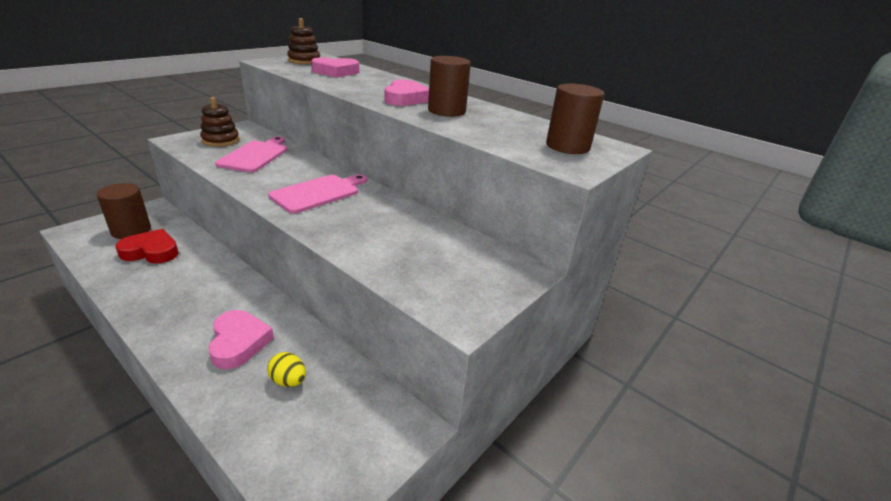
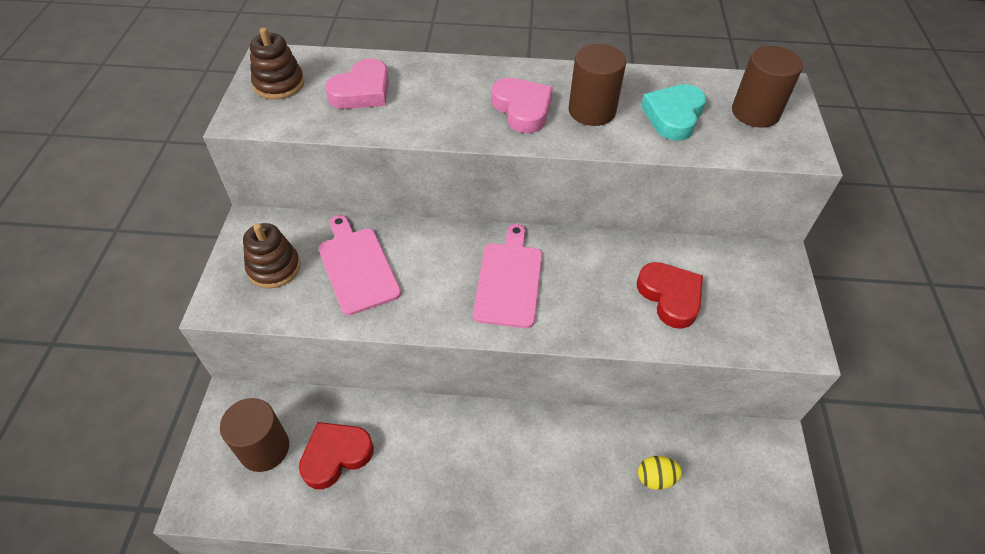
camera: 35 degrees left, 20 degrees up
(239, 342) = (572, 479): pink heart -> none
(404, 245) = (670, 297): none -> red heart
(499, 128) = (673, 116): none -> turquoise heart

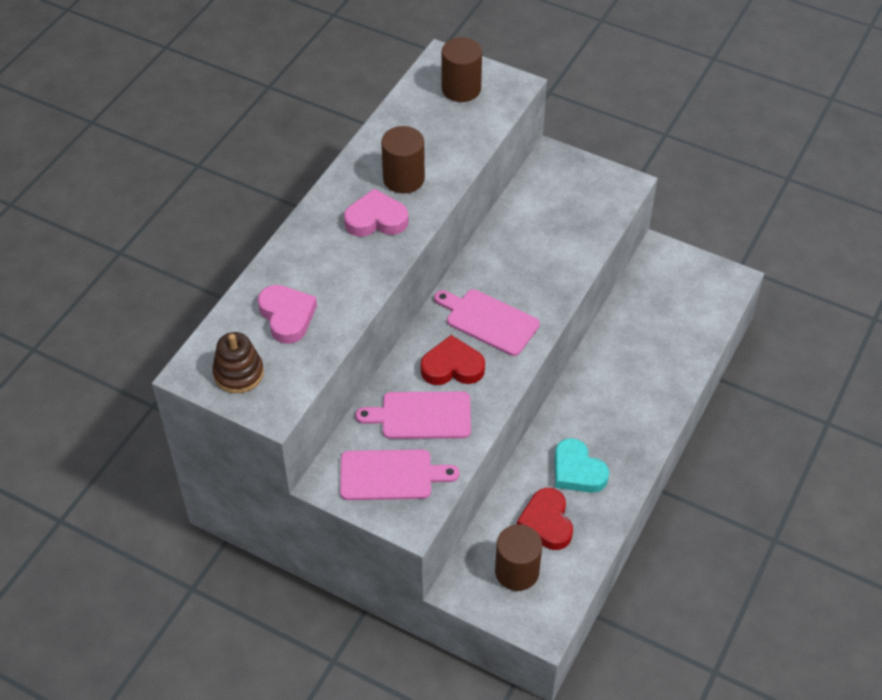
camera: 65 degrees left, 0 degrees up
(274, 268) = (391, 475): brown stacking toy -> pink cutting board
(655, 478) = (654, 329): yellow egg -> none
(670, 297) = (553, 233): red heart -> red heart (452, 367)
(673, 116) = (438, 135): turquoise heart -> turquoise heart (577, 471)

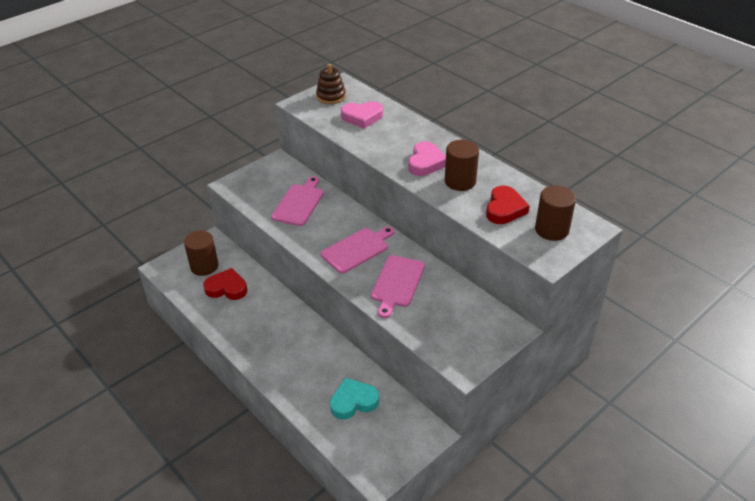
camera: 110 degrees right, 10 degrees down
(391, 475) = (266, 183): pink cutting board -> pink cutting board (397, 283)
(452, 367) = (328, 224): red heart -> red heart (504, 209)
(577, 471) = (253, 314): turquoise heart -> turquoise heart (353, 402)

